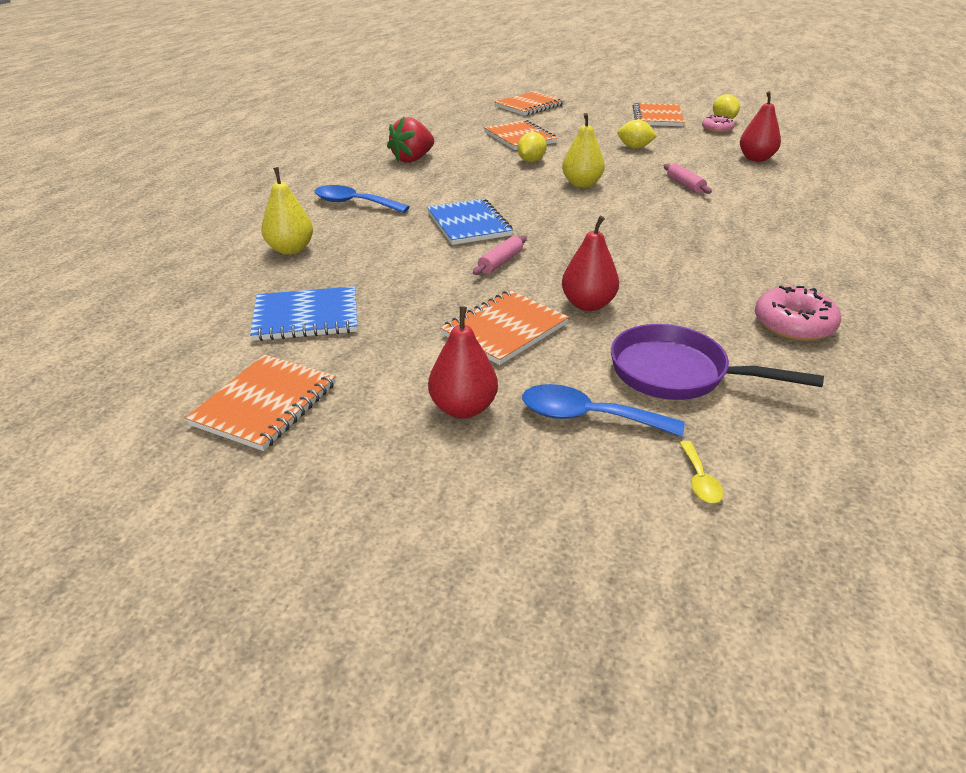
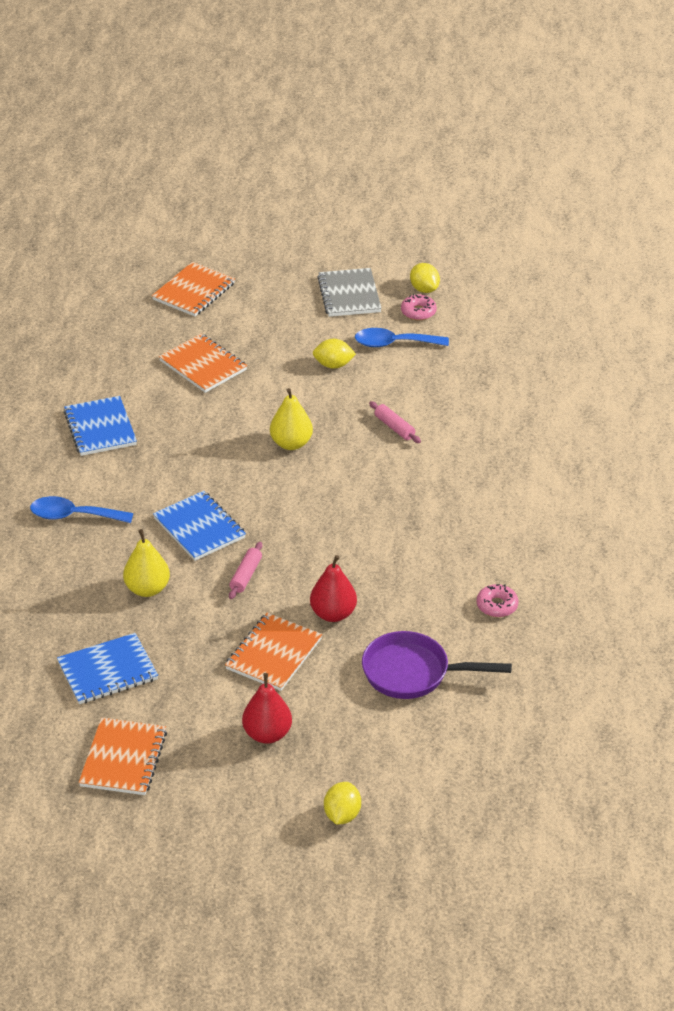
camera: 15 degrees left, 5 degrees up
(290, 249) = (48, 594): yellow pear -> yellow pear (147, 589)
(412, 159) = (100, 428): red strawberry -> blue notebook
(531, 161) = (229, 410): yellow lemon -> yellow lemon (342, 815)
(587, 417) = (356, 724): blue spoon -> blue spoon (394, 343)
(657, 117) = (349, 295): orange notebook -> grey notebook
(699, 480) = (436, 758): yellow spoon -> none
(756, 159) = (462, 366): red pear -> none
(793, 324) = (497, 605): pink donut -> pink donut, size x0.65

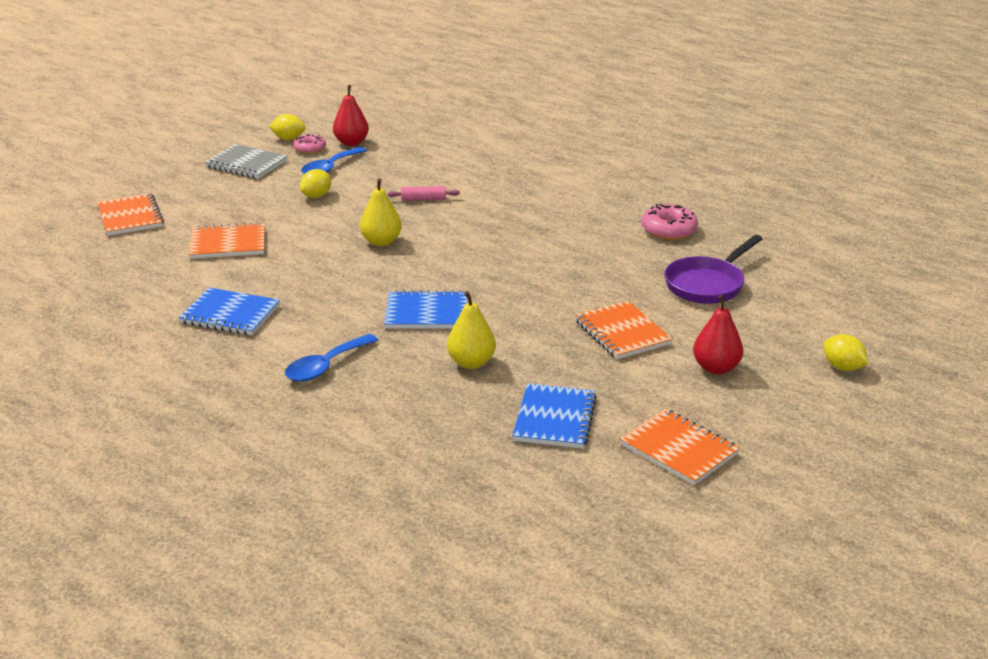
camera: 55 degrees left, 10 degrees down
(246, 575) = (512, 313): pink rolling pin -> none
(333, 614) = (604, 292): red pear -> red pear (351, 143)
(497, 605) = (669, 230): pink donut -> pink donut, size x1.53

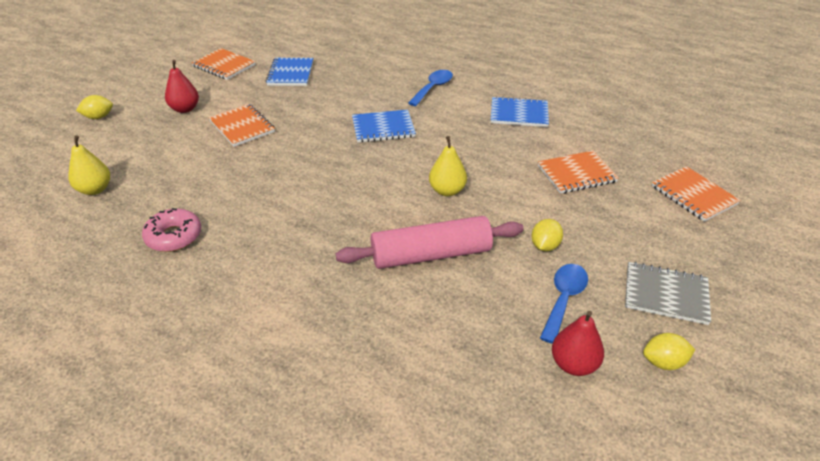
camera: 170 degrees right, 10 degrees up
(310, 149) = (617, 340): pink donut -> none
(423, 199) = (431, 255): pink rolling pin -> pink rolling pin, size x2.44
(471, 363) = (343, 98): yellow pear -> yellow pear (95, 189)
(707, 284) = (162, 174): purple pan -> none
(842, 367) = (98, 117): yellow lemon -> yellow lemon turned 60 degrees counterclockwise

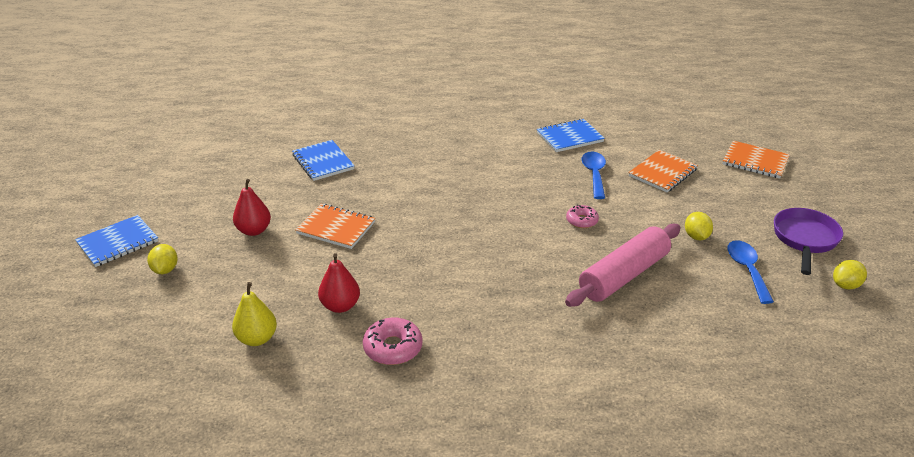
camera: 30 degrees left, 5 degrees down
(98, 117) = (165, 270): yellow lemon -> yellow lemon turned 45 degrees counterclockwise
(224, 66) = (242, 175): orange notebook -> none
(383, 128) = (470, 186): blue notebook -> blue notebook (118, 243)
(433, 88) = (474, 136): blue spoon -> blue spoon (594, 174)
(447, 191) = (582, 221): yellow pear -> pink donut
(573, 364) = (796, 311): red pear -> red pear (340, 306)
(665, 294) = (804, 239): grey notebook -> purple pan

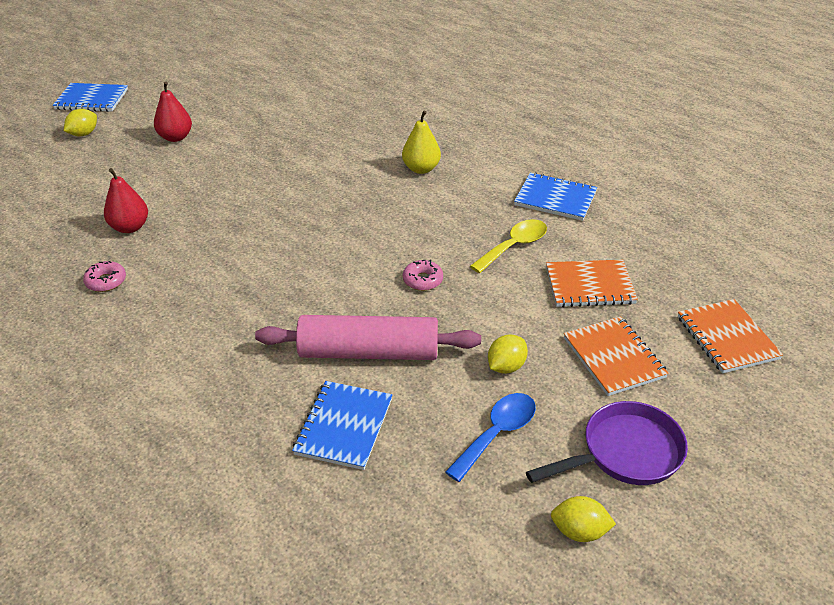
camera: 45 degrees right, 5 degrees up
(257, 339) = (49, 215): yellow pear -> yellow pear (421, 169)
(323, 162) = (308, 110): blue notebook -> blue notebook (343, 426)
(336, 228) = (228, 167): orange notebook -> orange notebook (614, 357)
(393, 348) = (106, 281): pink donut -> pink donut, size x0.65
(594, 174) = (514, 246): blue spoon -> yellow spoon

